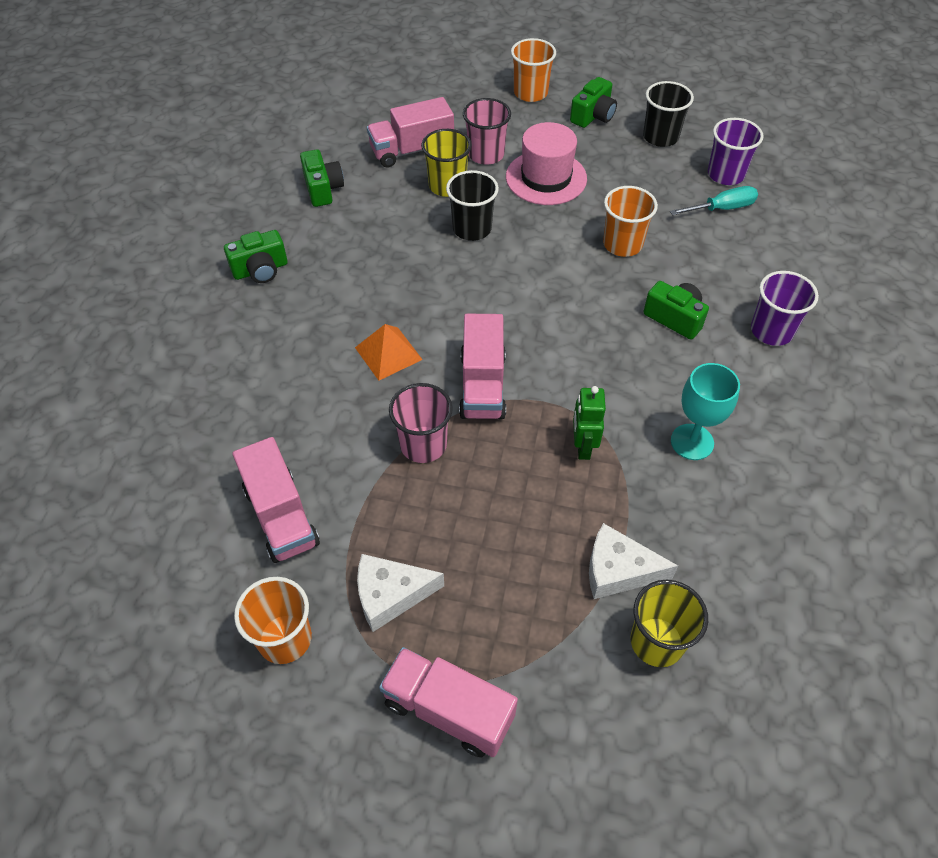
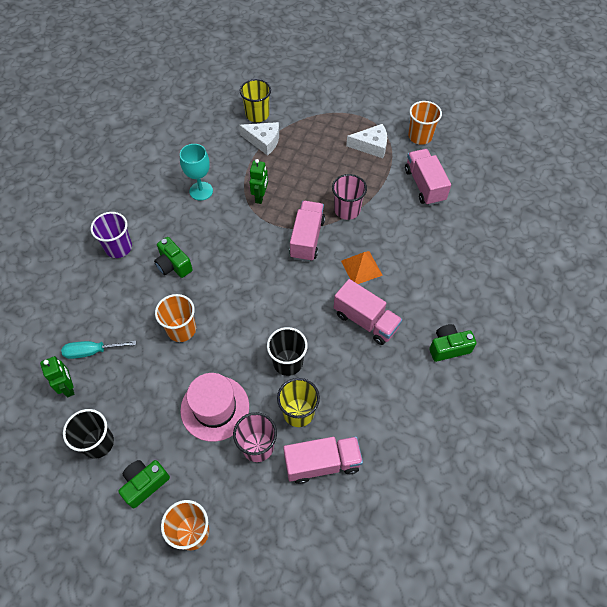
camera: 170 degrees left, 5 degrees up
(323, 189) = (402, 426): green camera -> none
(448, 710) = (351, 105): pink truck -> pink truck (365, 321)
(725, 174) = (68, 387): purple cup -> green robot

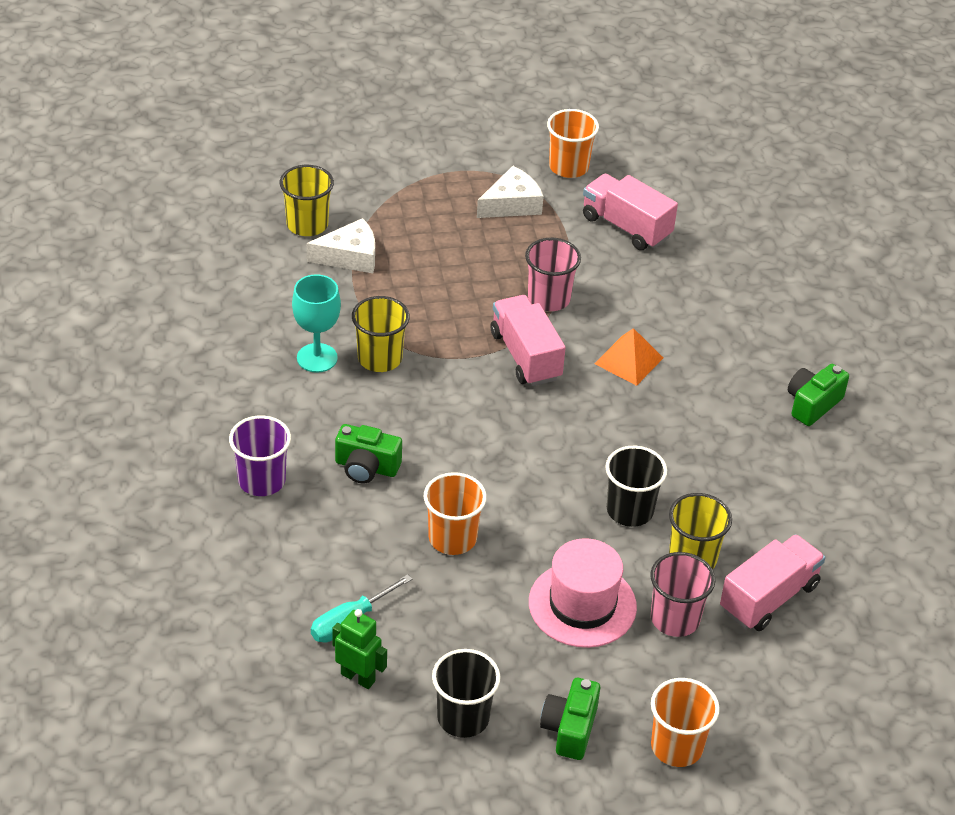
camera: 35 degrees left, 15 degrees down
(231, 205) = (380, 358): none -> yellow cup
(260, 197) = (412, 330): green robot -> none
(365, 321) = (687, 419): pink truck -> none

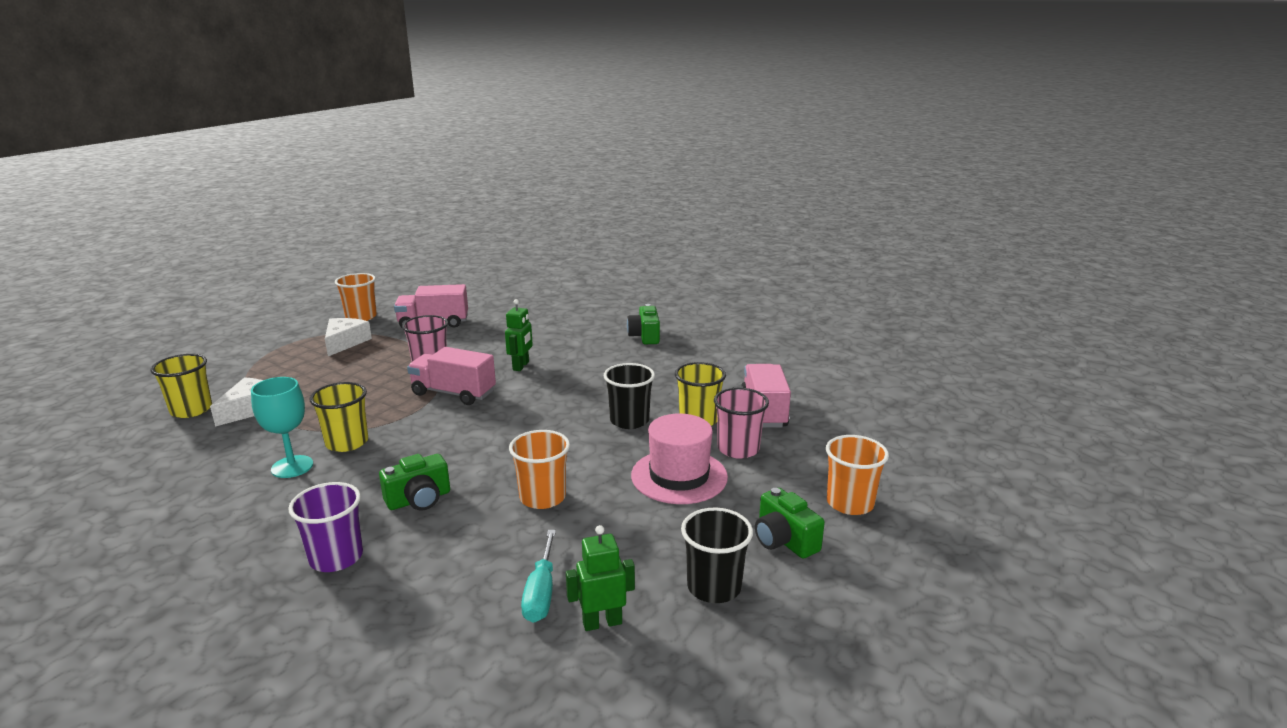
camera: 45 degrees left, 20 degrees down
(629, 360) = (521, 366): orange pyramid -> green robot

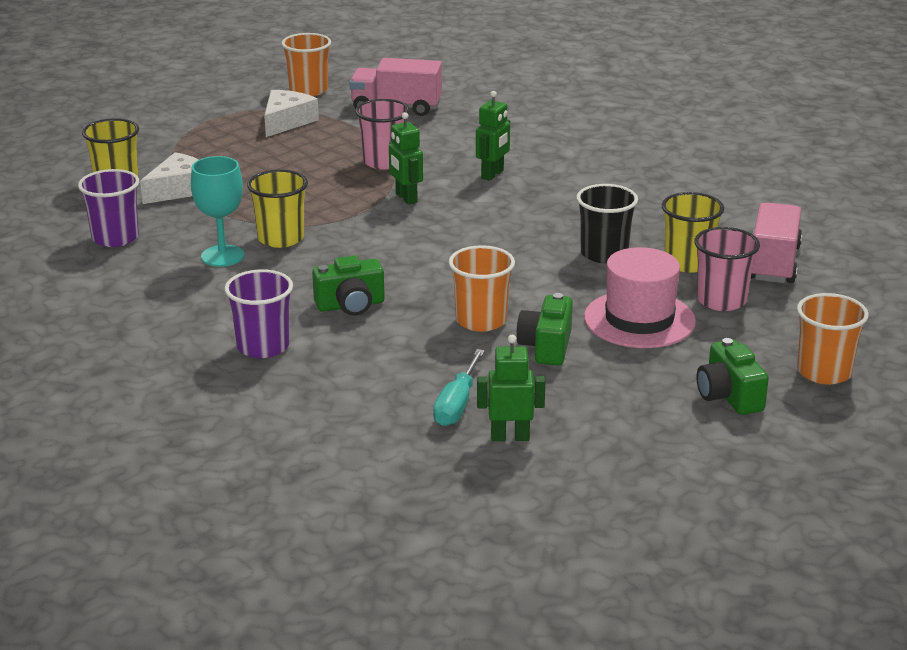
camera: 15 degrees right, 5 degrees up
(186, 462) = (115, 238): none -> purple cup
(453, 393) = (406, 198): pink truck -> green robot
(645, 336) = (661, 153): green camera -> green camera (546, 347)
(714, 587) = (634, 425): black cup -> none

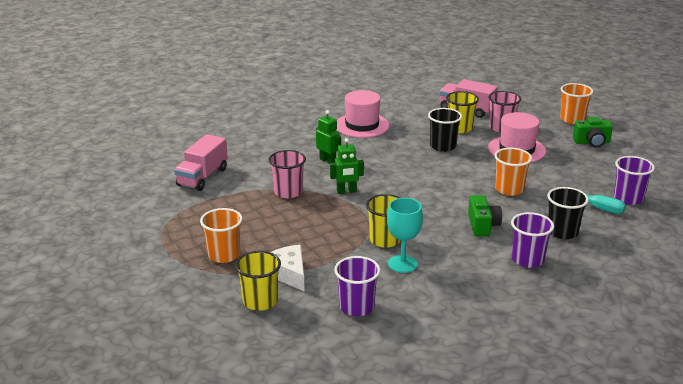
camera: 75 degrees left, 0 degrees up
(286, 122) = (196, 220): white cheese -> none
(308, 90) = (144, 205): orange cup -> orange cup (224, 255)
(358, 373) = (562, 232): none -> black cup
(510, 437) = (628, 198): green robot -> purple cup
(546, 347) = (540, 176): green camera -> none
(633, 184) = (362, 125): none -> pink hat

